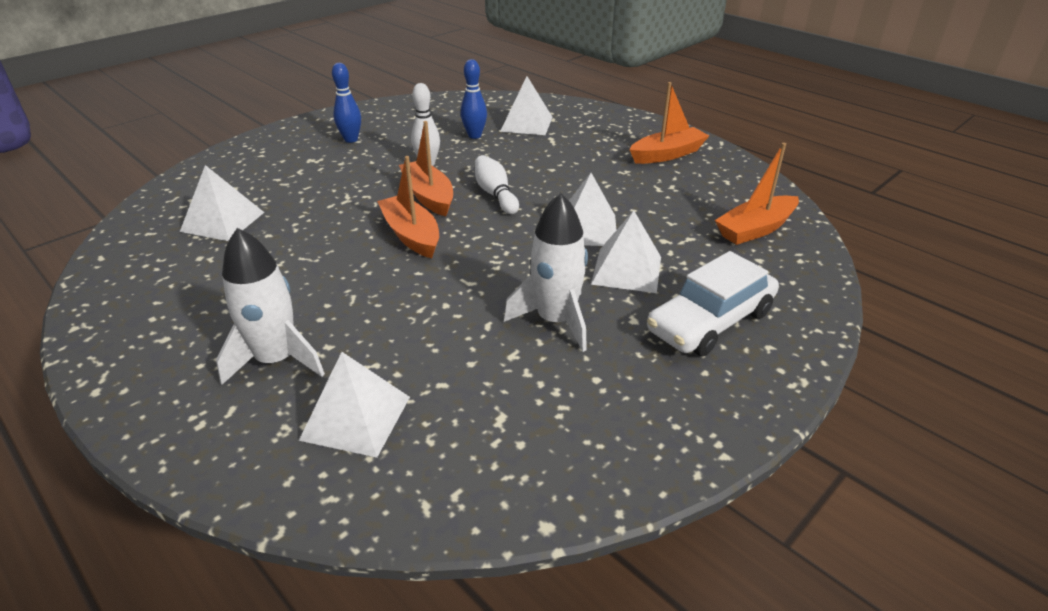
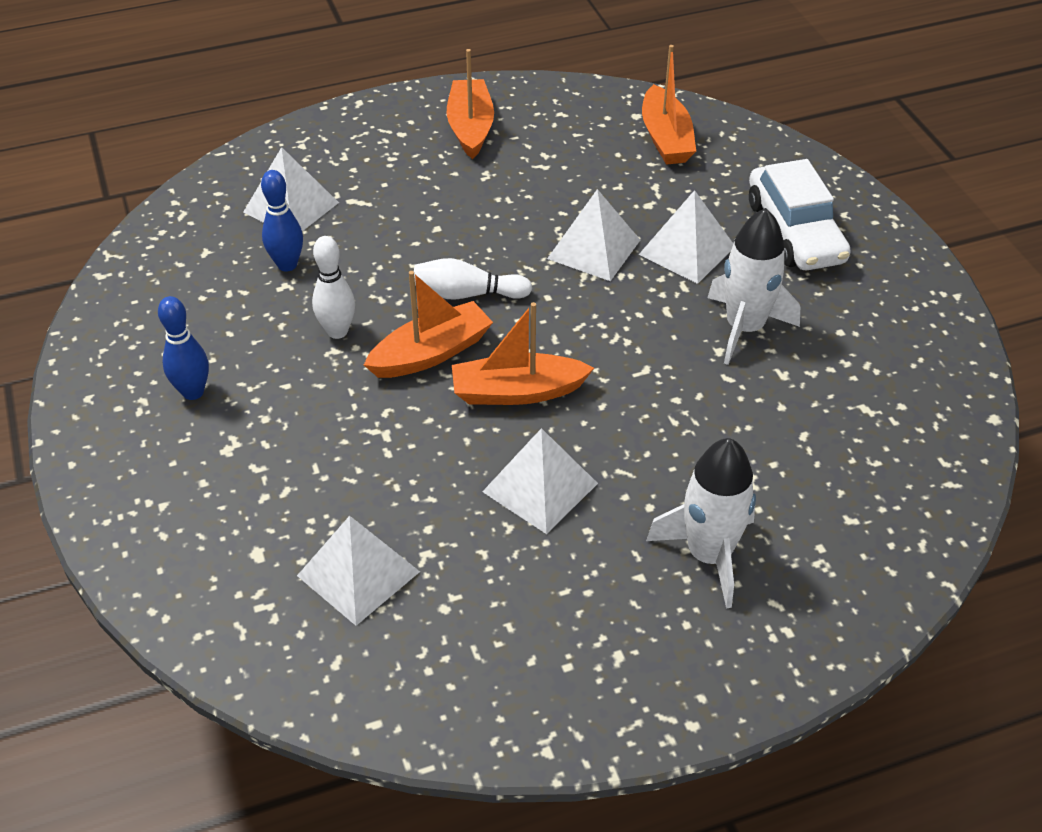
camera: 65 degrees left, 10 degrees up
(356, 418) = (827, 507): white pyramid -> white pyramid (540, 487)
(428, 196) = (431, 353): orange boat -> orange boat turned 150 degrees clockwise

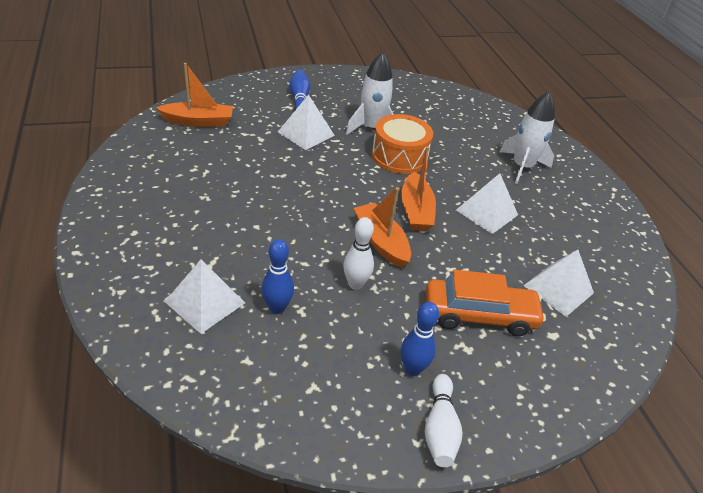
camera: 90 degrees left, 5 degrees down
(291, 465) = (479, 315): none -> orange car
(467, 294) = (328, 220): white bowling pin -> white bowling pin (440, 428)
(470, 128) = (145, 197): orange boat -> none
(593, 249) = (296, 164): white pyramid -> none
(667, 368) = (399, 156): none -> orange drum
(794, 231) = (299, 99): white car -> blue bowling pin

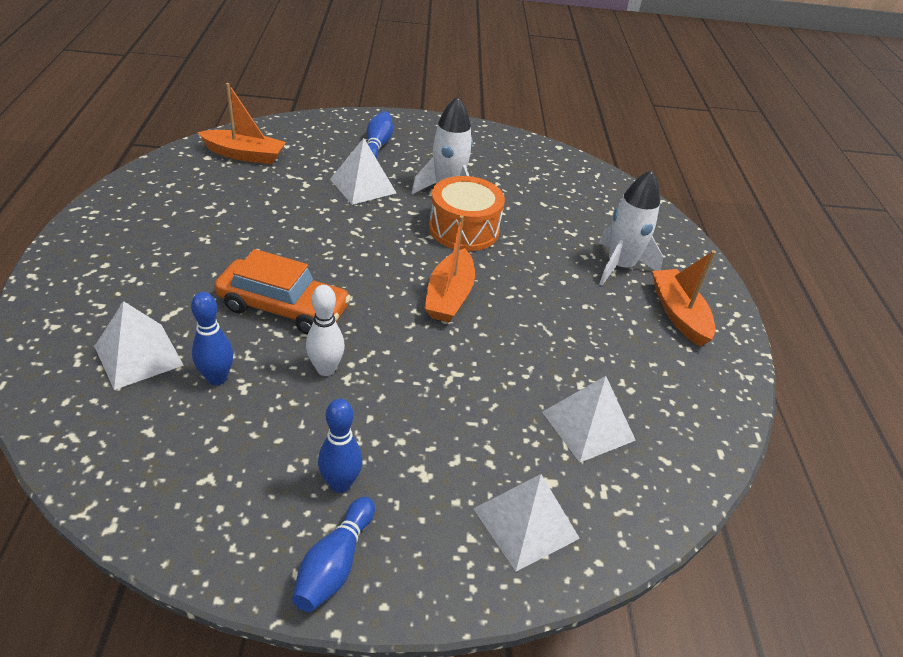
camera: 15 degrees right, 0 degrees up
(381, 242) = (385, 325): orange boat -> orange boat (678, 314)
(440, 428) = (335, 564): white bowling pin -> blue bowling pin
(479, 315) = (463, 437): orange car -> orange car (283, 308)
(487, 212) = (541, 313): white pyramid -> white pyramid (526, 523)

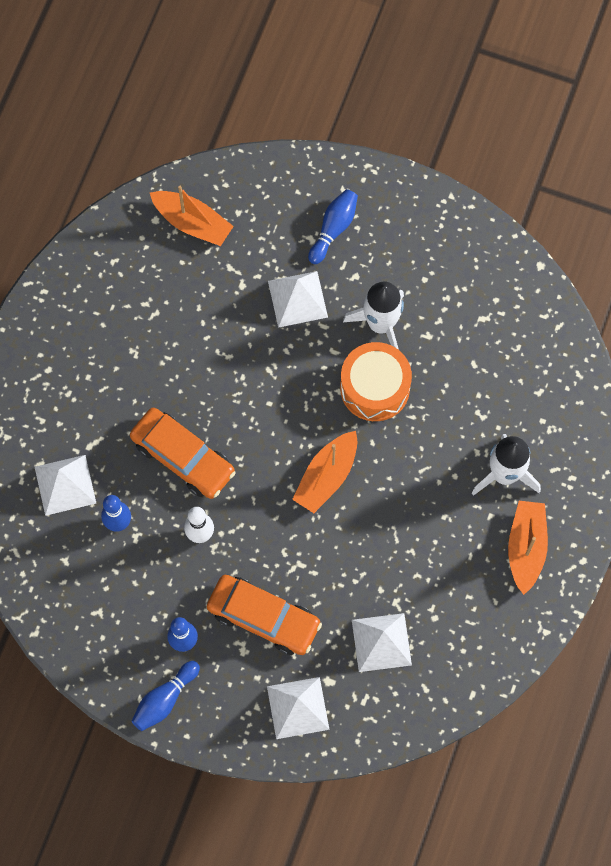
camera: 25 degrees right, 30 degrees up
(436, 434) = (263, 618): none -> orange car

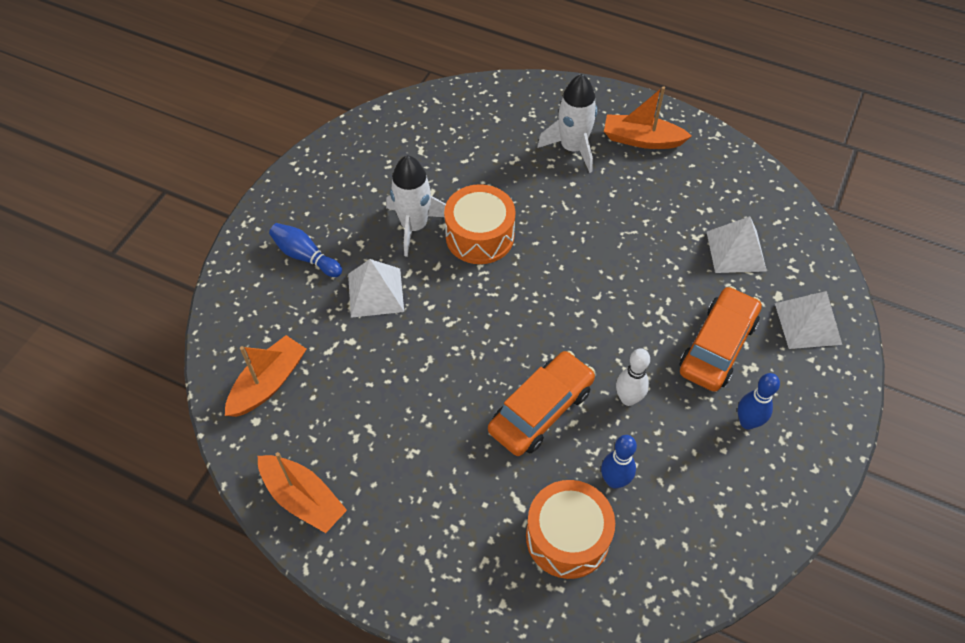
camera: 85 degrees left, 15 degrees down
(65, 485) = (567, 537): white pyramid -> orange drum
(165, 699) = (813, 445): blue bowling pin -> none
(327, 476) = (568, 281): orange boat -> orange boat (303, 498)

